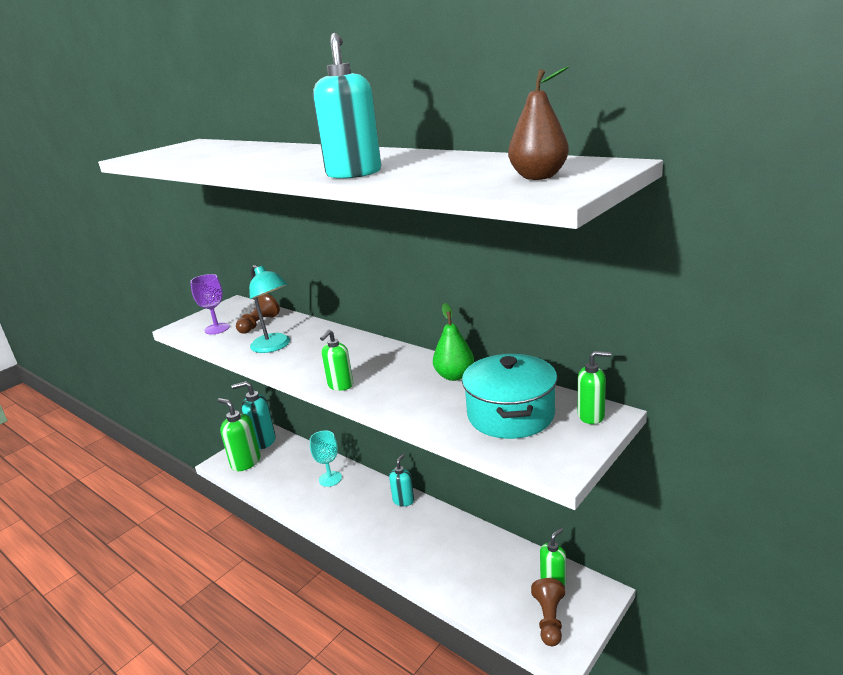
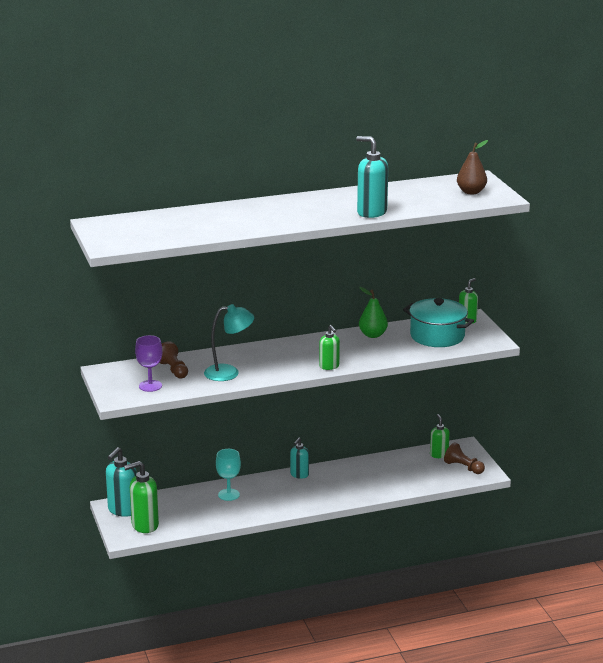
camera: 60 degrees left, 0 degrees up
(403, 500) = (299, 475): turquoise soap dispenser -> turquoise soap dispenser turned 120 degrees counterclockwise

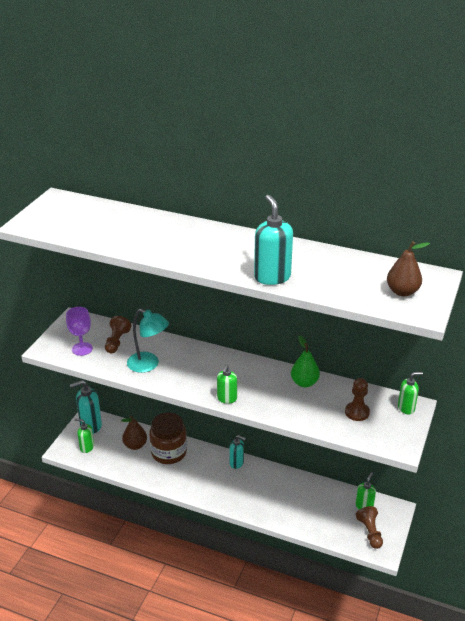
camera: 40 degrees right, 10 degrees up
(144, 525) = (87, 447): green soap dispenser -> green soap dispenser, size x0.62
(189, 504) = (135, 445): none -> brown pear
(228, 495) = (169, 452): turquoise goblet -> brown jar
(299, 475) = (236, 463): turquoise soap dispenser -> turquoise soap dispenser turned 135 degrees counterclockwise
(437, 336) = (357, 412): turquoise pot -> brown pawn

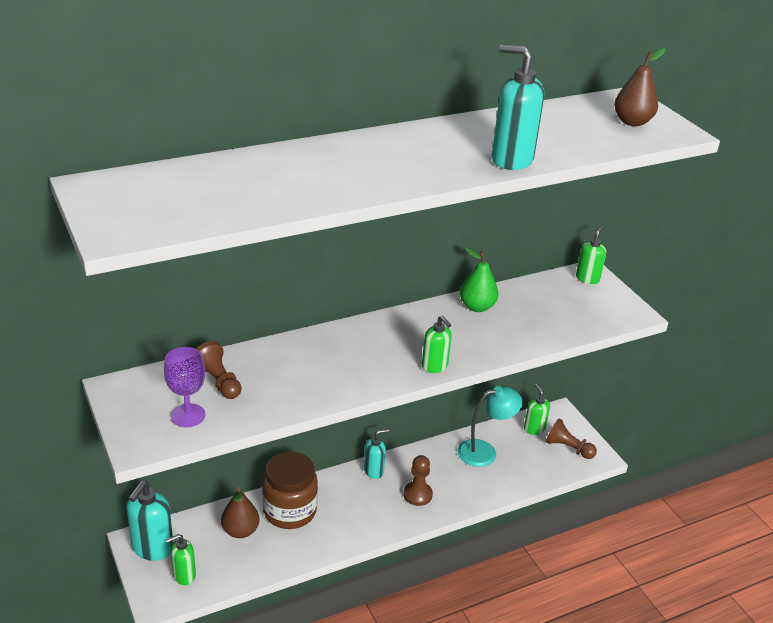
camera: 50 degrees left, 0 degrees up
(148, 365) = (299, 384): turquoise lamp -> turquoise lamp (485, 452)
(357, 412) = (559, 306): brown pawn -> brown pawn (417, 494)

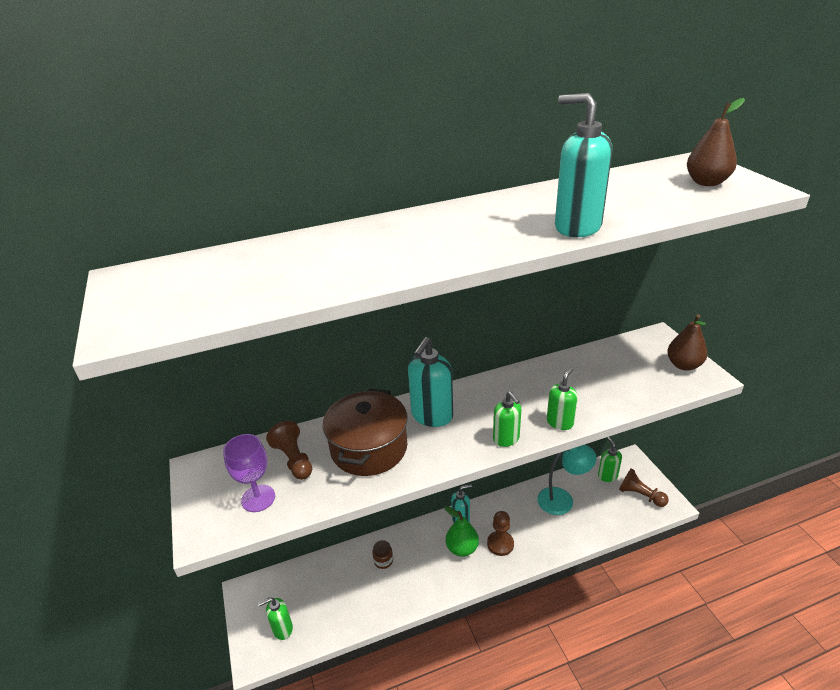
camera: 10 degrees right, 0 degrees up
(152, 548) = (258, 599): turquoise soap dispenser -> turquoise soap dispenser (432, 416)
(240, 531) = (338, 581): brown pear -> brown pear (683, 365)
(290, 511) = (383, 561): brown jar -> brown jar, size x0.41
(295, 372) = (369, 448): none -> brown pot
(477, 307) = (549, 374): green pear -> green pear (462, 548)
(587, 278) = (656, 342): green soap dispenser -> green soap dispenser (560, 422)

